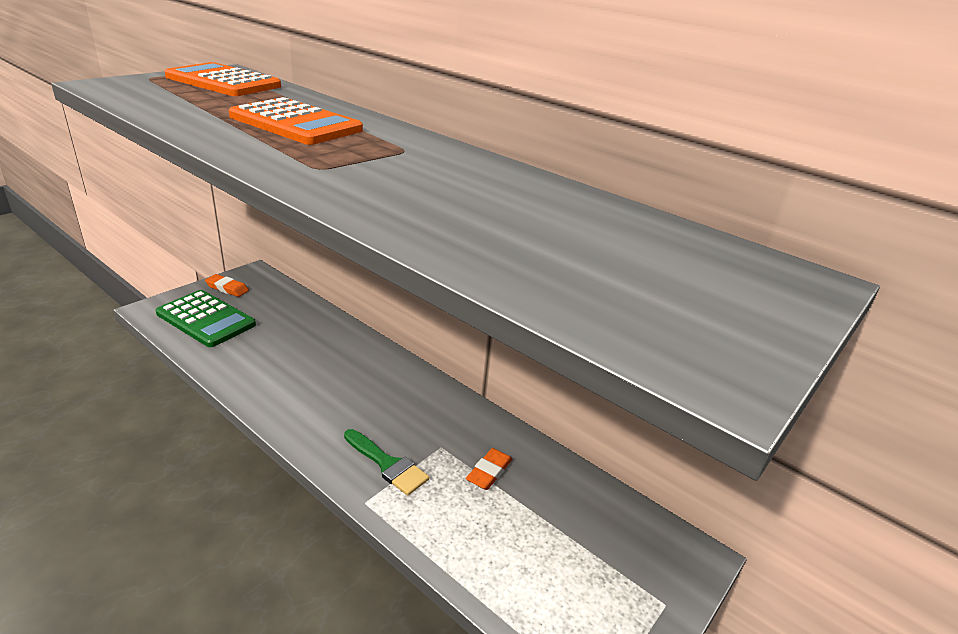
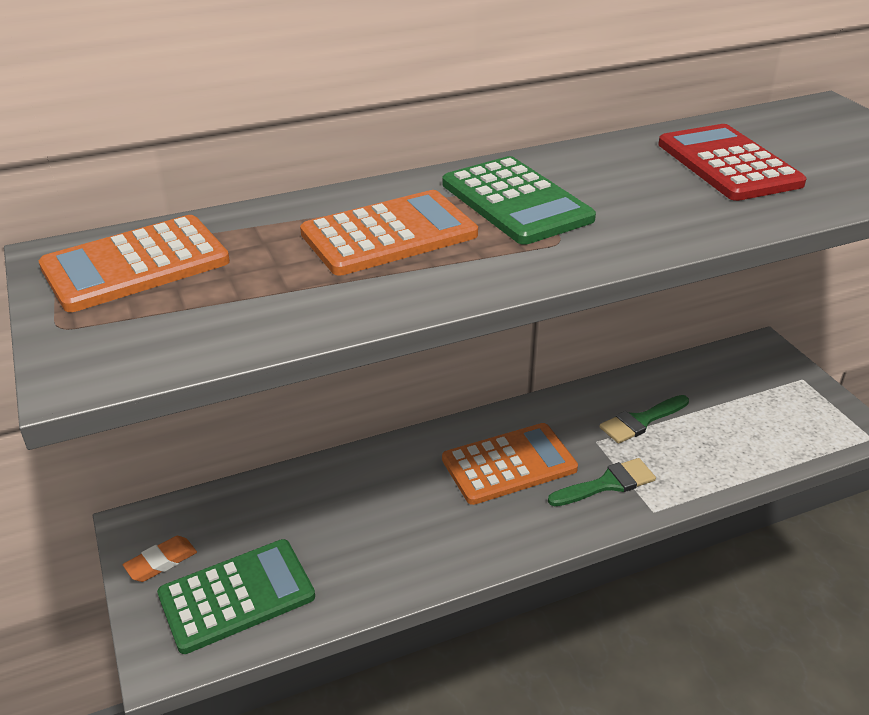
camera: 60 degrees left, 5 degrees up
(379, 151) = (515, 202): none -> green calculator
(382, 402) = (509, 464): none -> orange calculator
(489, 472) = (641, 421): orange eraser -> green brush
(551, 225) = (728, 164): none -> red calculator

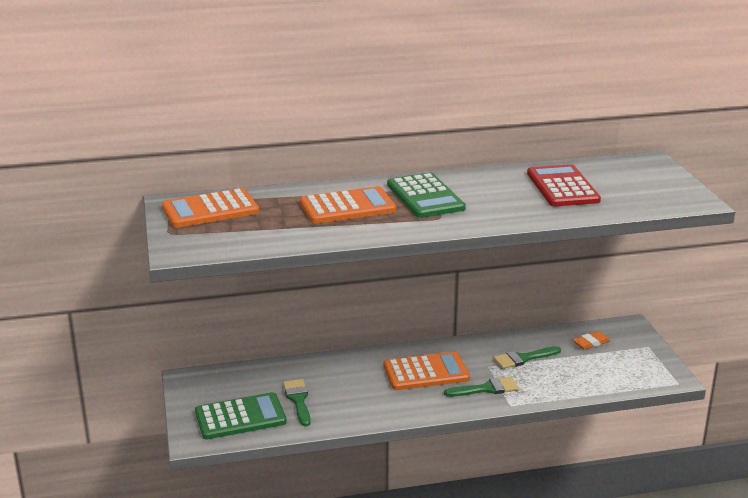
camera: 10 degrees right, 10 degrees down
(161, 562) = (199, 397): orange eraser -> orange eraser (591, 343)
(325, 546) = (298, 400): none -> green brush

